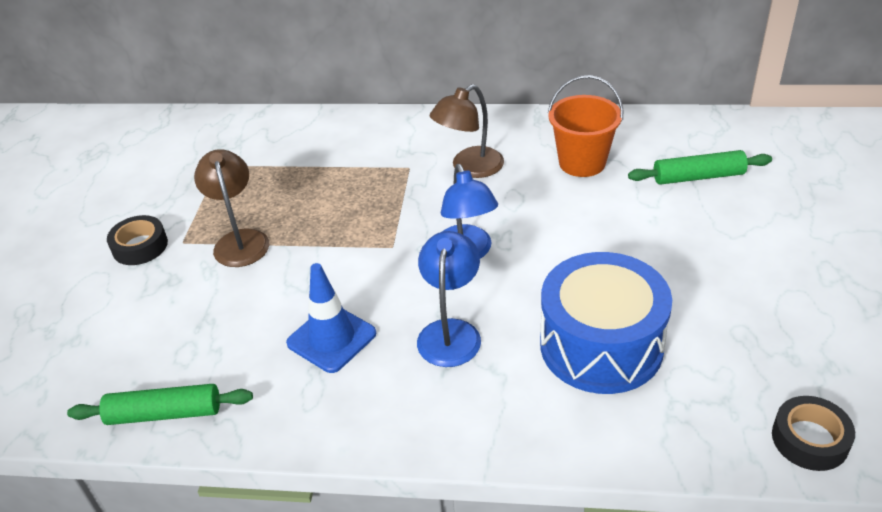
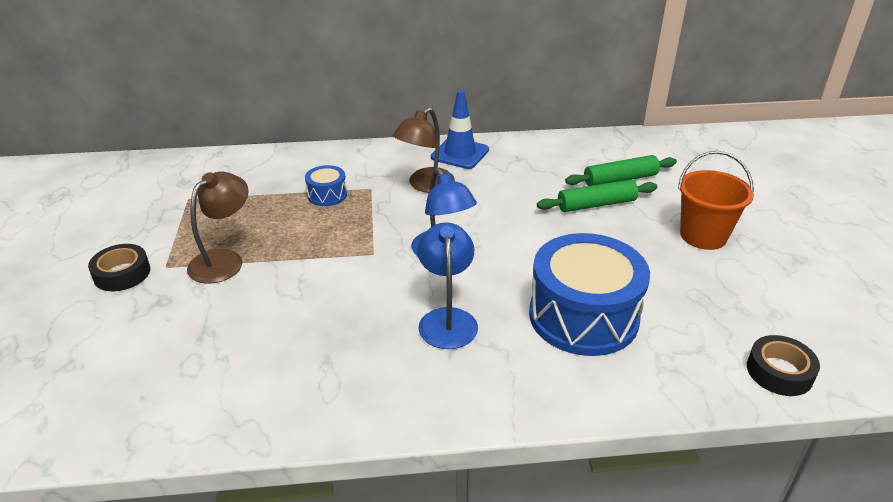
camera: 15 degrees left, 5 degrees down
(164, 414) = (182, 423): green rolling pin -> green rolling pin (596, 204)
(240, 240) = (224, 260): brown lamp -> brown lamp turned 60 degrees clockwise
(331, 338) = (336, 336): blue traffic cone -> blue traffic cone (460, 153)
(361, 172) = (327, 195): none -> blue drum
(582, 163) = (521, 175): orange bucket -> orange bucket (703, 236)

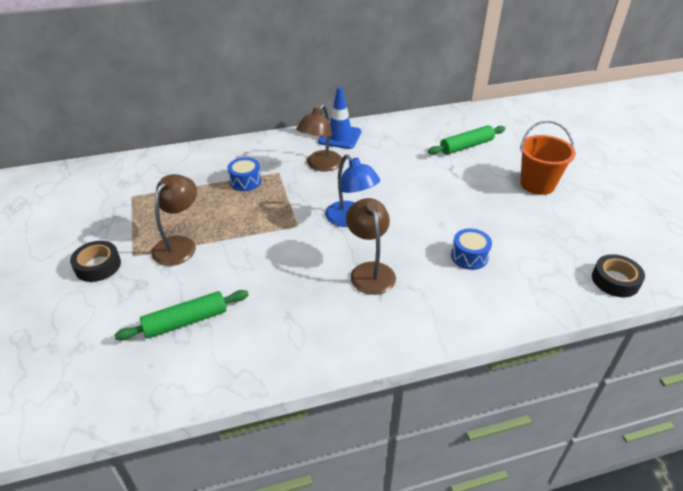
camera: 10 degrees left, 5 degrees up
(447, 319) = (370, 271): blue lamp -> brown lamp
(583, 316) = (469, 256): blue drum -> blue drum, size x0.45
(596, 204) = (454, 168): green rolling pin -> green rolling pin (186, 321)

